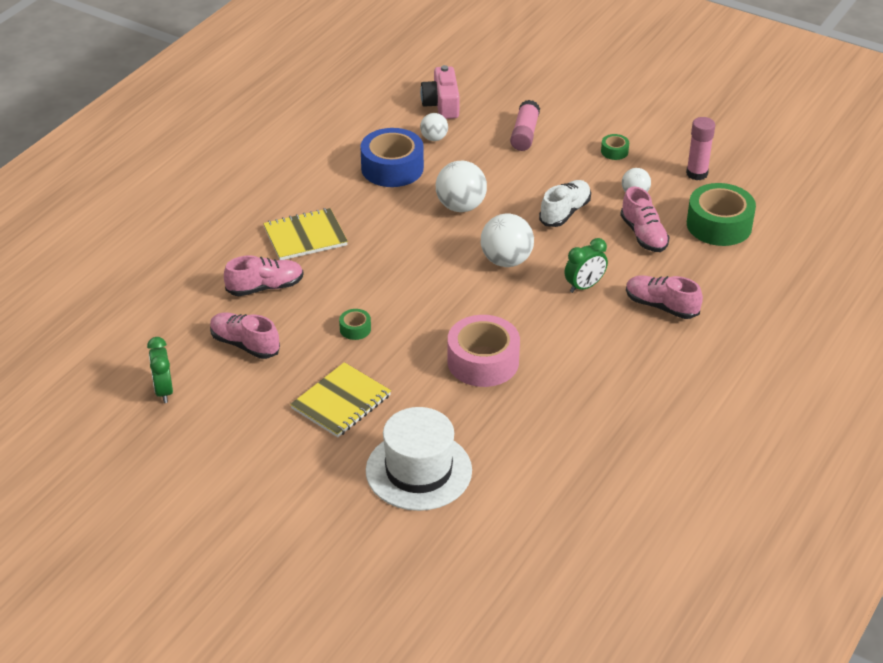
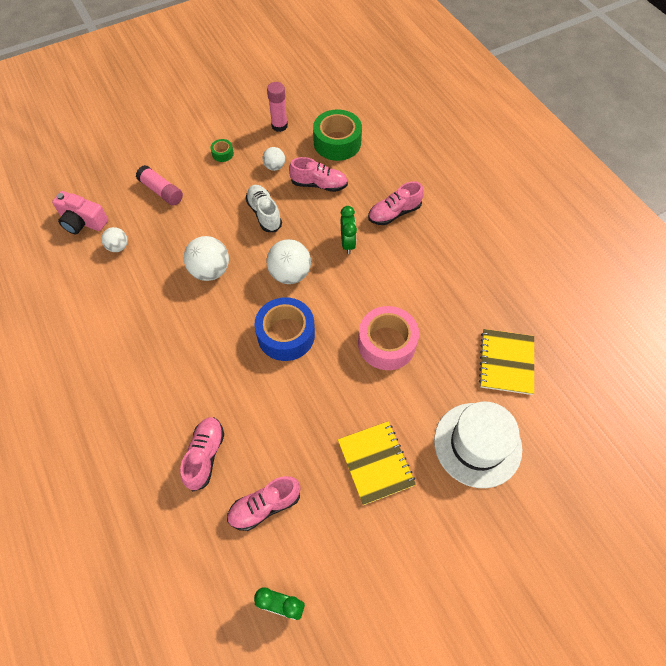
camera: 60 degrees left, 20 degrees up
(305, 236) = (164, 394): yellow notebook -> yellow notebook (506, 362)
(355, 329) = (299, 411): green tape -> none
(392, 168) = (130, 291): blue tape -> blue tape (286, 335)

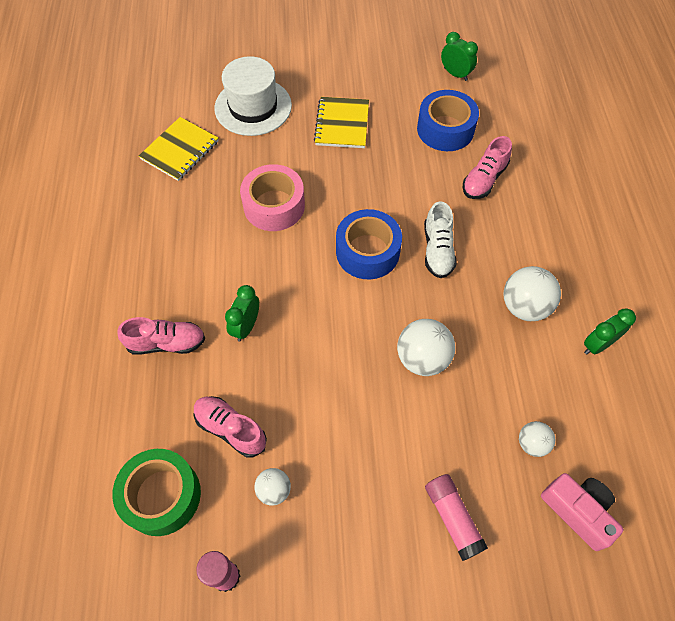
camera: 155 degrees left, 0 degrees up
(75, 332) = (597, 345): none -> green clock
(222, 153) = (339, 555): green tape -> none
(264, 213) = (324, 413): white shoe -> white shoe (437, 250)
(265, 506) = (445, 129): pink shoe -> blue tape
(290, 274) = (331, 316): white ball -> white ball (524, 306)

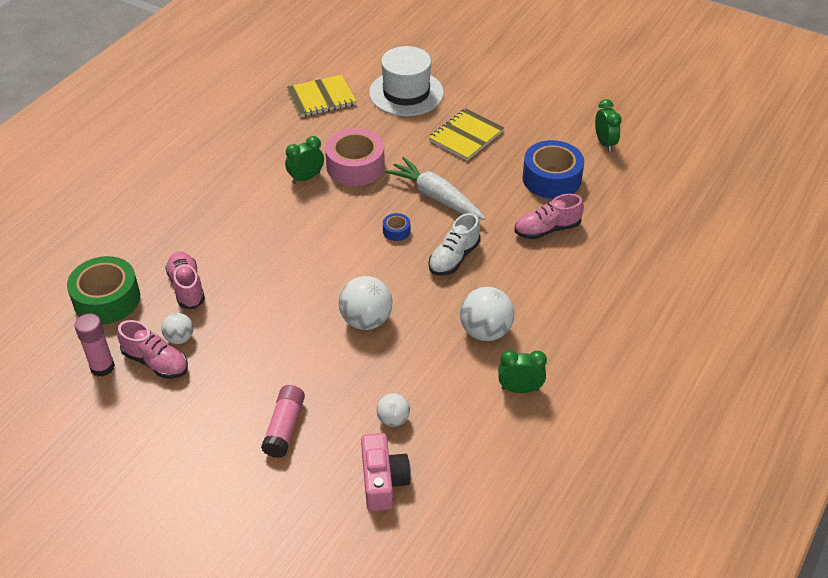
camera: 35 degrees right, 15 degrees down
(166, 343) = (195, 214): pink shoe -> pink shoe (156, 362)
(246, 326) = (258, 232): green clock -> green clock (306, 178)
(367, 252) = (396, 231): blue tape -> blue tape, size x0.45
(370, 198) = (436, 197): none -> white carrot

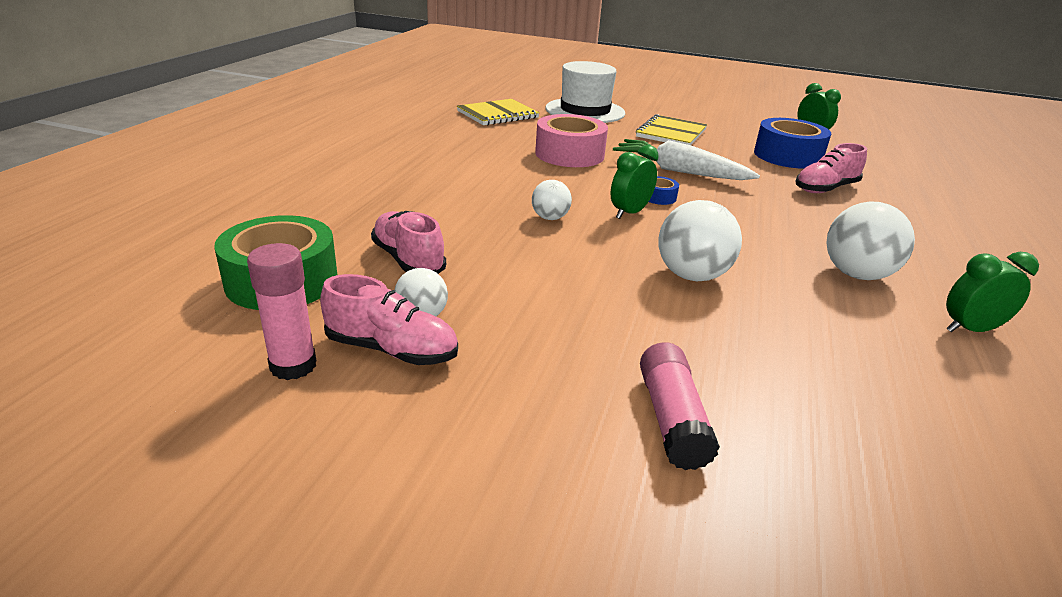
camera: 15 degrees left, 15 degrees down
(306, 178) = (517, 163): green clock -> green clock (629, 213)
(383, 481) = (910, 482): pink camera -> none
(393, 419) = (837, 386): white ball -> white ball (550, 218)
(454, 258) = (747, 214): white shoe -> none

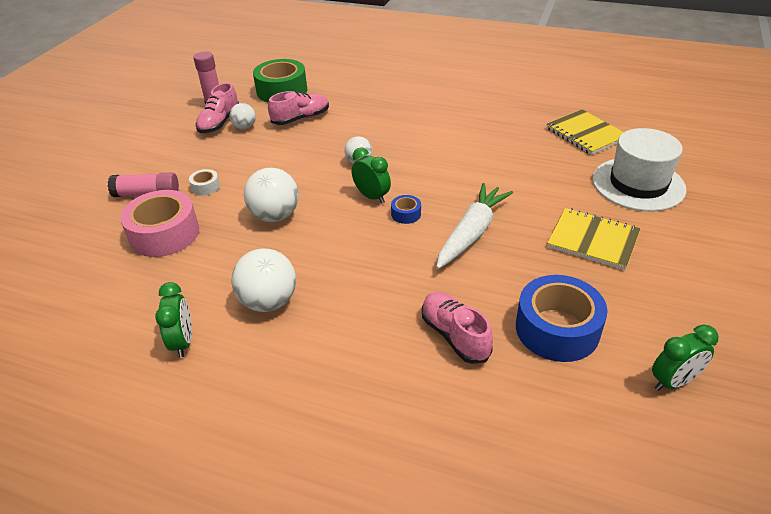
camera: 95 degrees right, 10 degrees up
(569, 154) = (492, 172): pink tape -> pink tape (164, 234)
(633, 345) = (205, 187): none -> white tape

